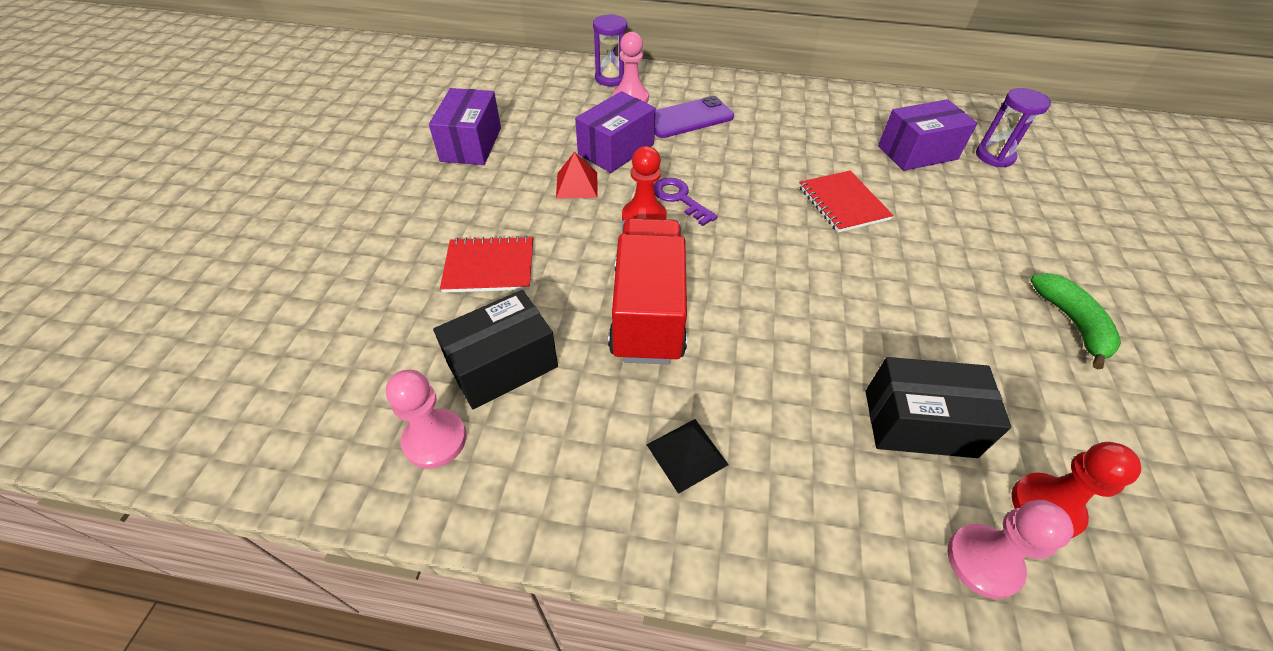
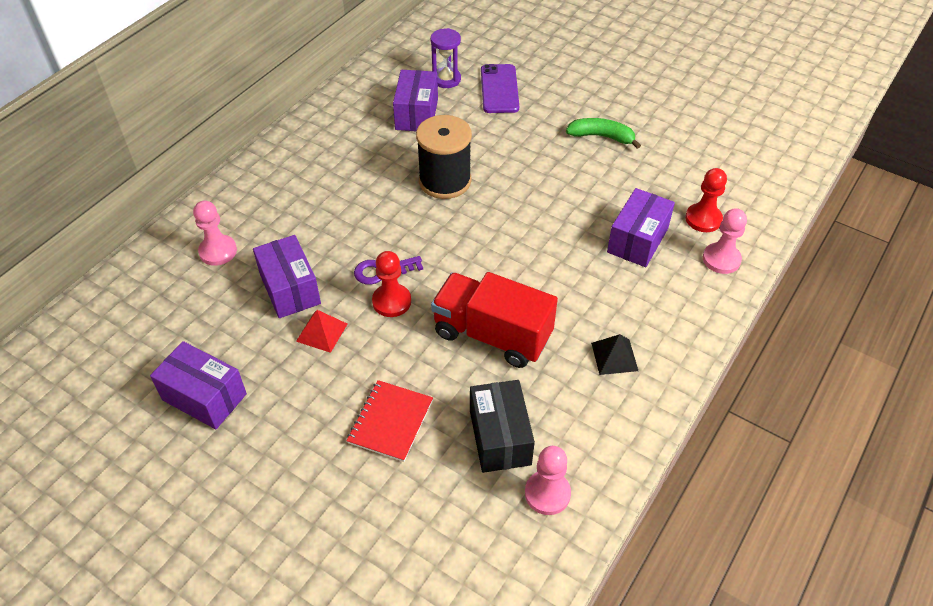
camera: 65 degrees left, 0 degrees up
(611, 78) = (171, 254): purple hourglass -> none
(688, 118) = (279, 223): purple phone -> purple phone (499, 89)
(842, 203) = (445, 181): red notebook -> black spool
(919, 423) = (637, 240): black box -> purple box

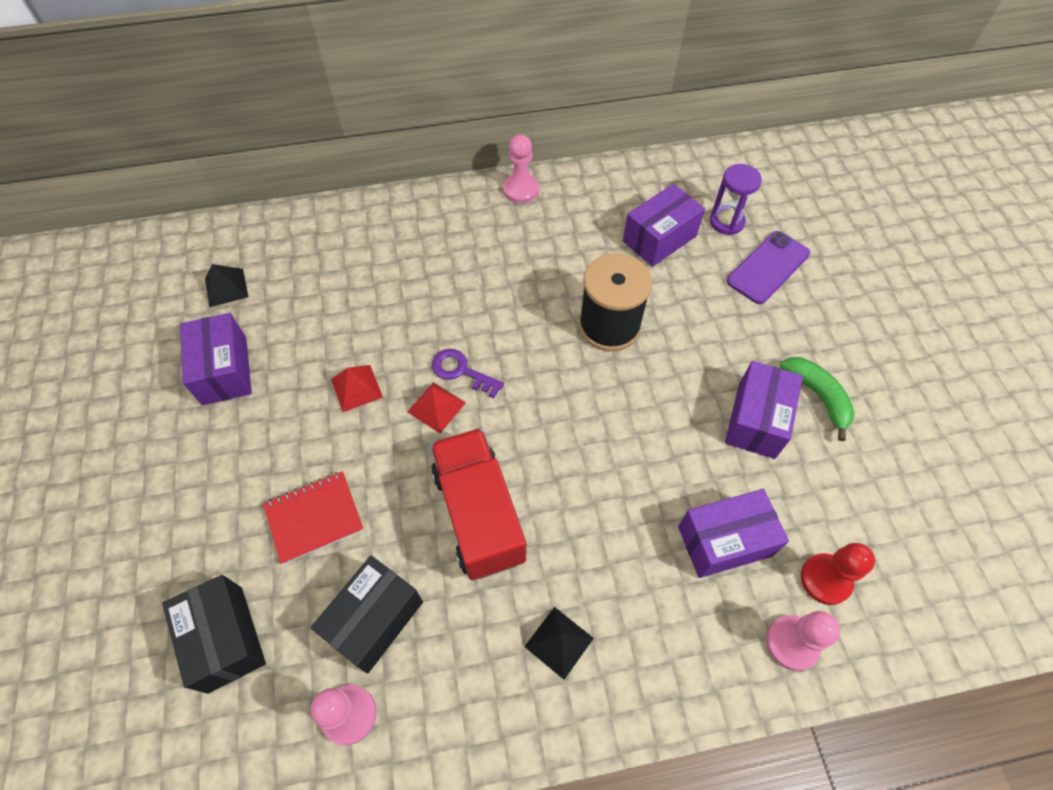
camera: 45 degrees right, 10 degrees up
(131, 349) = (226, 287): none -> black pyramid
(218, 251) = (365, 251): pink pawn -> pink pawn (521, 190)
(290, 289) = (377, 328): purple box -> purple box (756, 420)
(391, 301) = (436, 407): red pawn -> red pyramid
(419, 531) = (225, 638): none -> black box

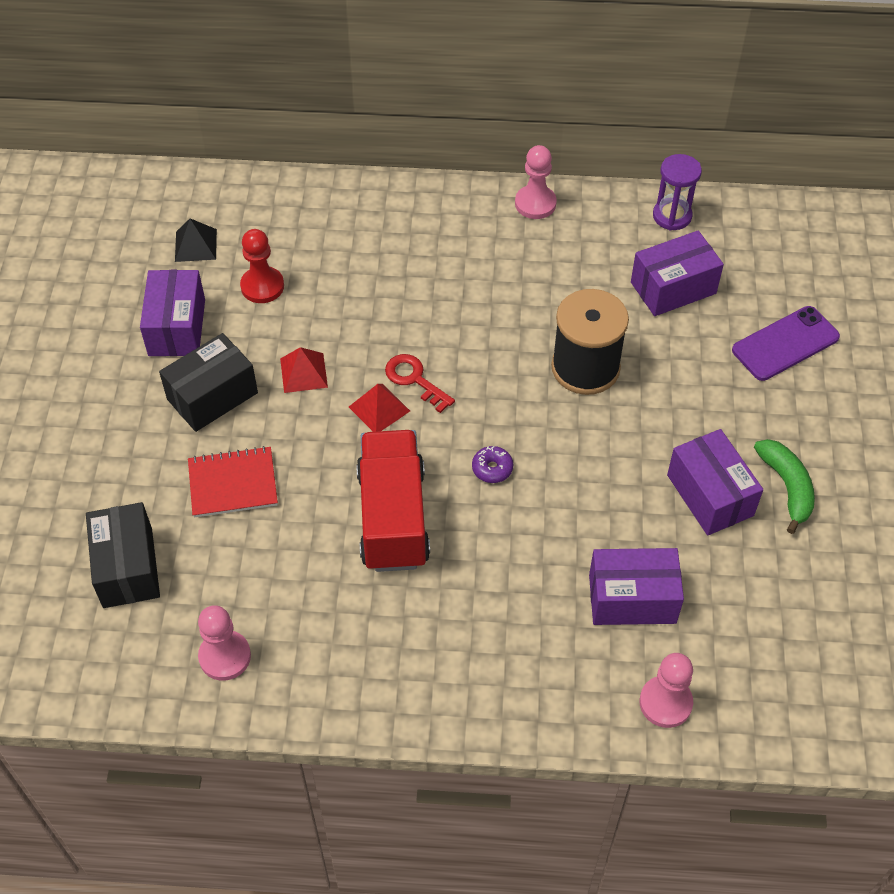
camera: 15 degrees right, 5 degrees down
(374, 619) = (268, 585): black box -> black box (212, 396)
(461, 371) = (414, 380): purple key -> red key
(557, 441) = (492, 468): none -> purple donut
(559, 642) = (436, 646): black pyramid -> none
(726, 222) = (757, 285): purple hourglass -> purple hourglass (672, 216)
(756, 420) = (710, 495): purple box -> purple box turned 60 degrees counterclockwise
(825, 579) = (722, 657): red pawn -> red pawn (262, 286)

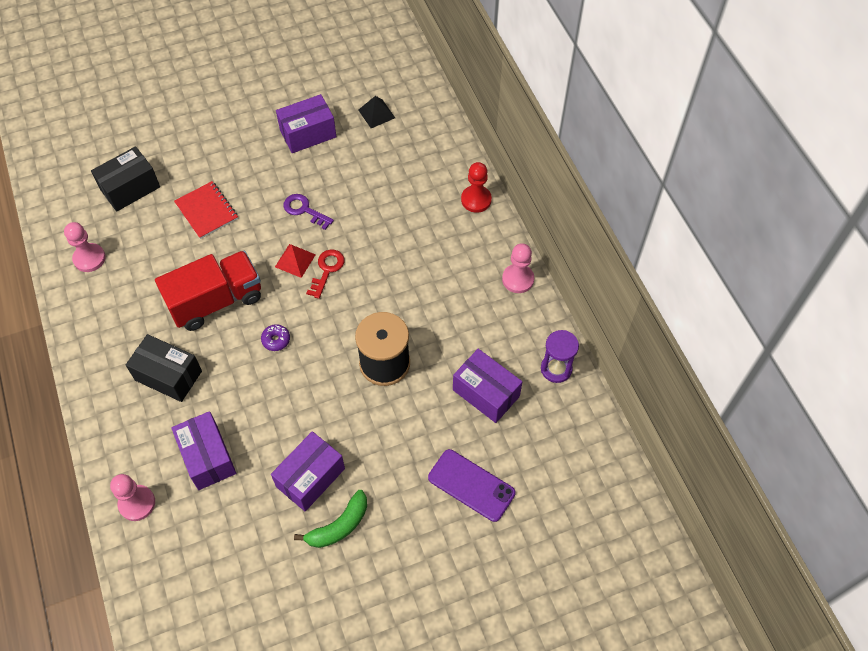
camera: 65 degrees right, 5 degrees up
(212, 396) = (265, 173): black box -> black box (168, 375)
(262, 286) = (361, 160): red pawn -> red pawn (476, 200)
(303, 372) = (304, 210): red pyramid -> purple key

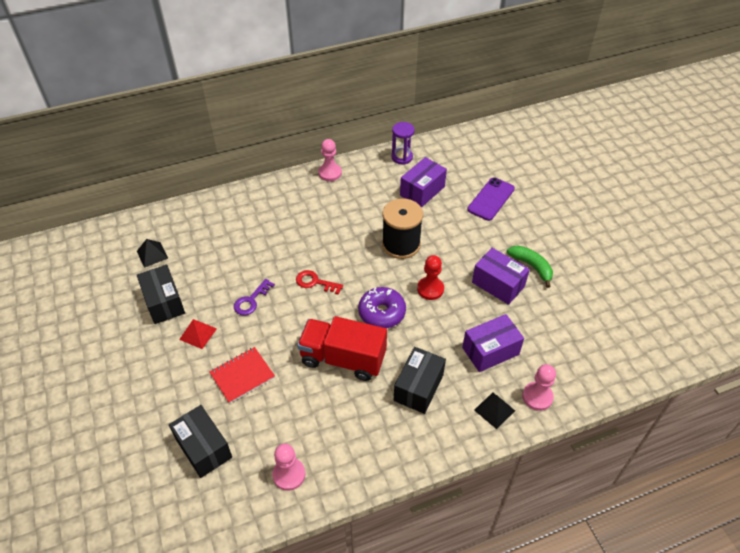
camera: 90 degrees left, 10 degrees down
(127, 453) = (494, 410): none -> black pyramid
(216, 301) = (343, 359): red truck -> red truck turned 45 degrees counterclockwise
(276, 340) = (382, 313): purple donut -> purple donut, size x1.98
(295, 260) = (304, 304): red pyramid -> red pyramid (198, 334)
(308, 133) = (164, 302): purple box -> black box
(476, 200) = (255, 193): red pawn -> red pawn (430, 289)

